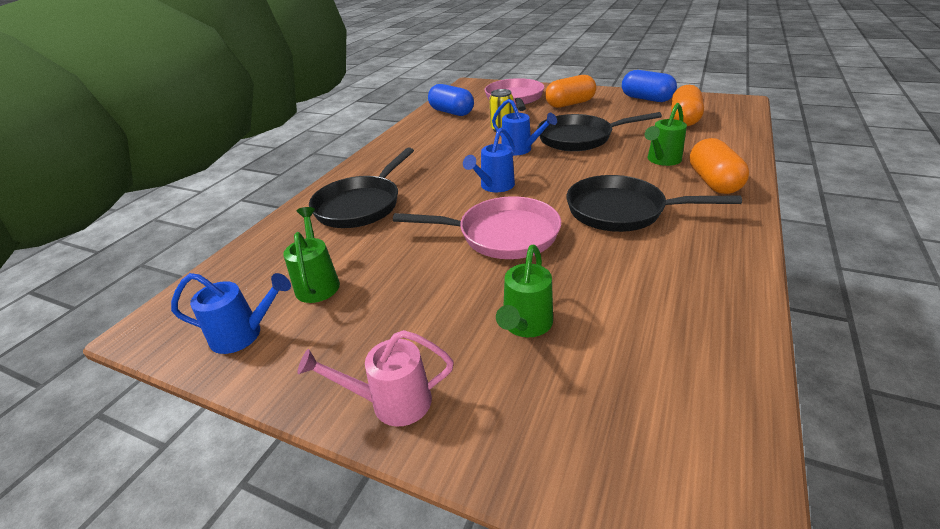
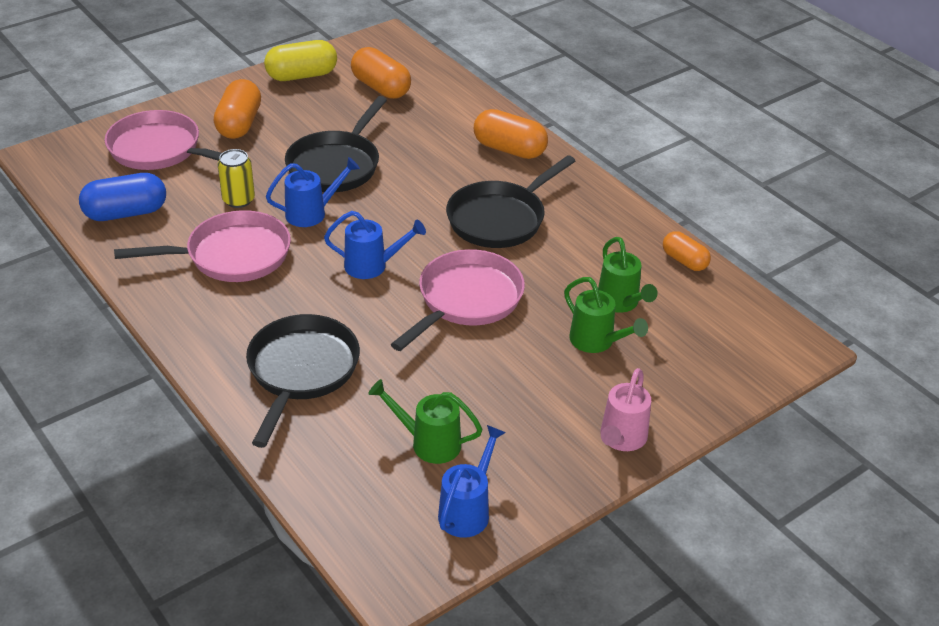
camera: 65 degrees left, 5 degrees up
(361, 205) = (301, 371): black pan -> black pan turned 135 degrees counterclockwise
(449, 146) = (232, 255): none -> pink pan
(494, 186) = (372, 266): blue watering can -> blue watering can turned 60 degrees counterclockwise
(646, 99) = (302, 75): blue capsule -> yellow capsule
(662, 160) = (443, 149): green watering can -> green watering can (620, 303)
(732, 339) = (684, 261): none -> orange capsule

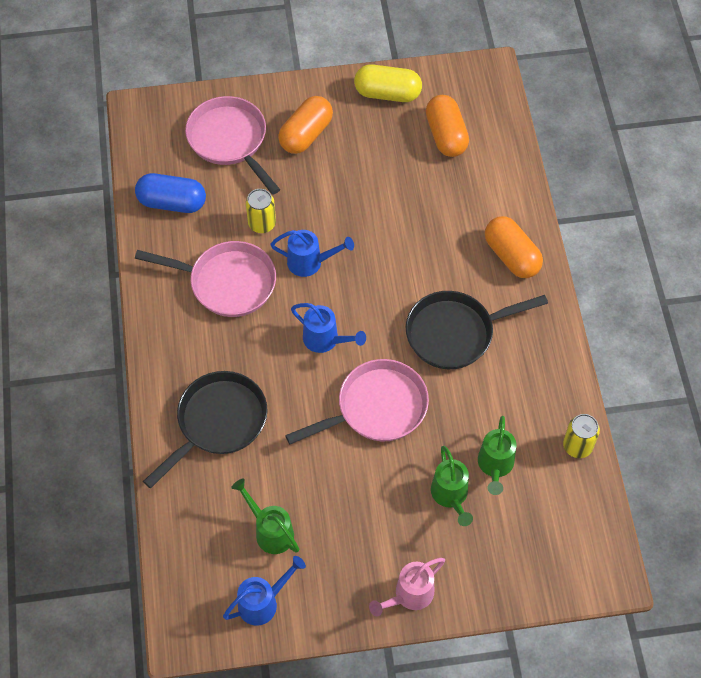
camera: 30 degrees right, 20 degrees up
(336, 165) = (358, 215): black pan -> none
(684, 261) = (577, 446): orange capsule -> yellow can

